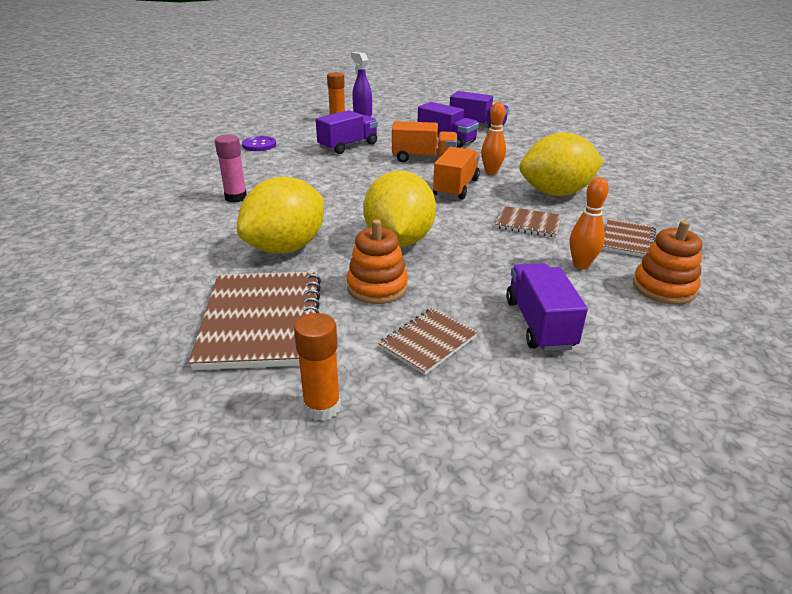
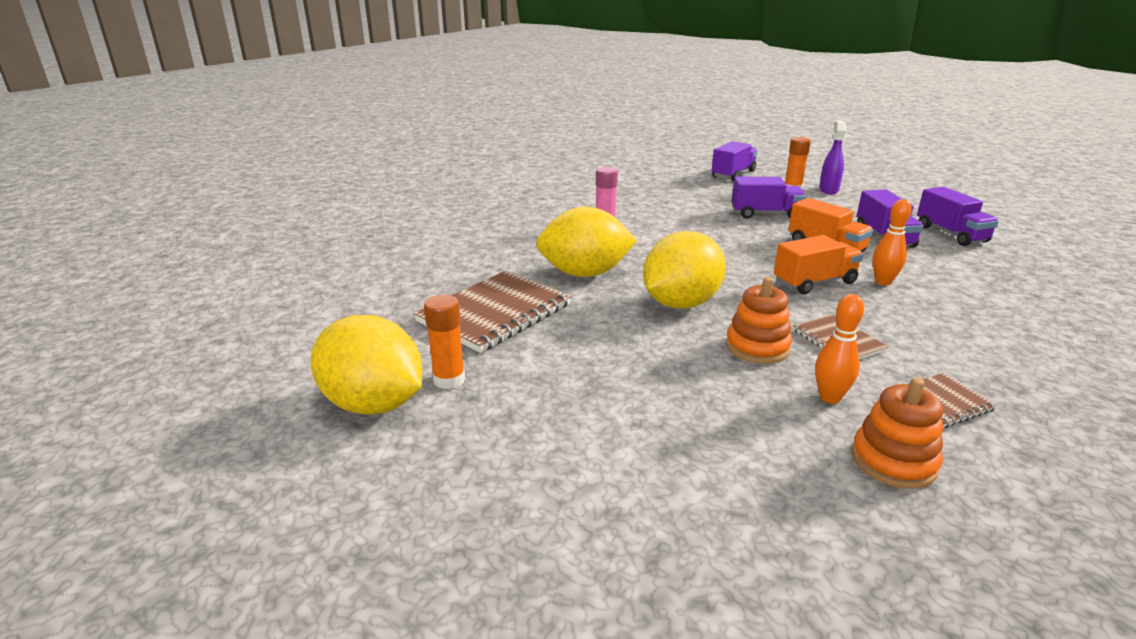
camera: 45 degrees right, 5 degrees down
(259, 145) = (685, 191): purple button -> none
(377, 287) = (605, 328): orange stacking toy -> orange stacking toy (757, 347)
(428, 342) = (579, 381): brown notebook -> none
(539, 324) = (693, 418): purple truck -> purple truck (733, 174)
(556, 193) = (929, 327): yellow lemon -> yellow lemon (373, 404)

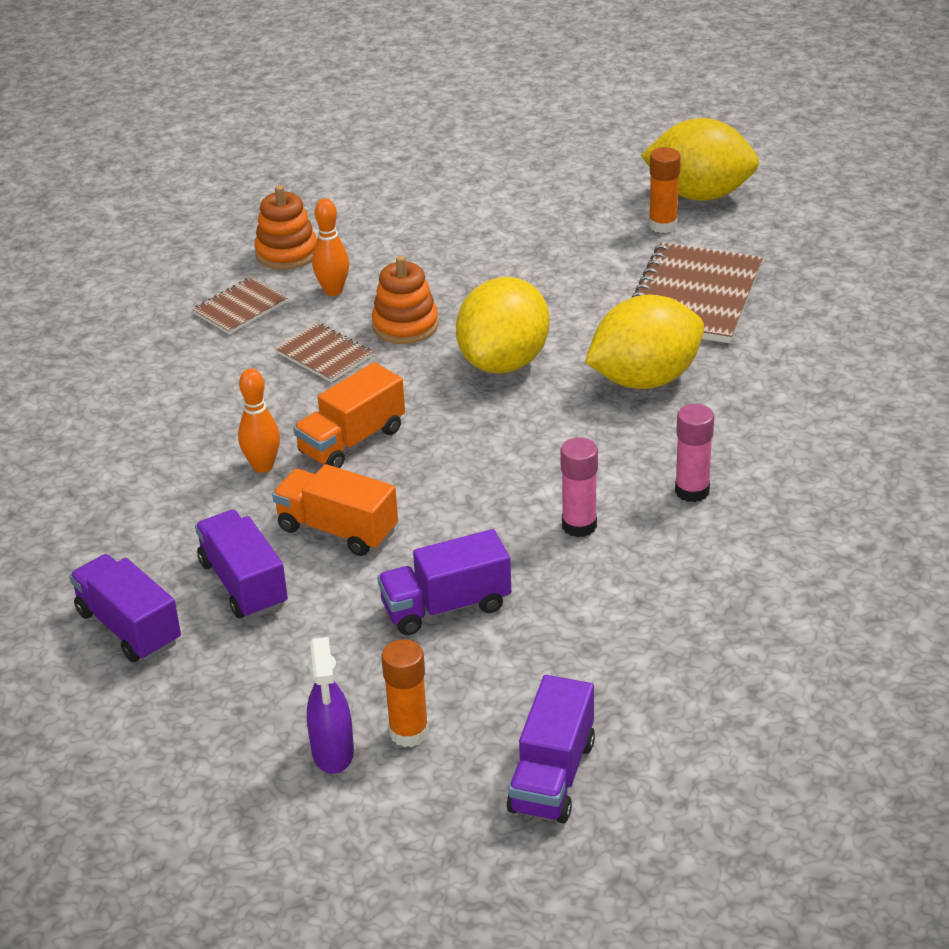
camera: 160 degrees right, 10 degrees up
(678, 225) = (579, 525): none -> pink glue stick

